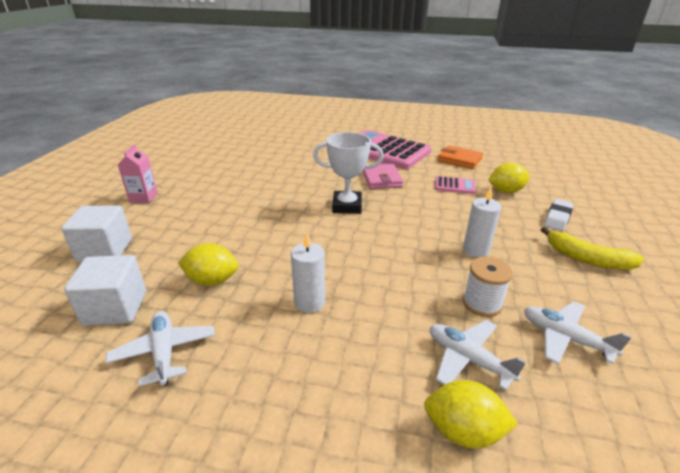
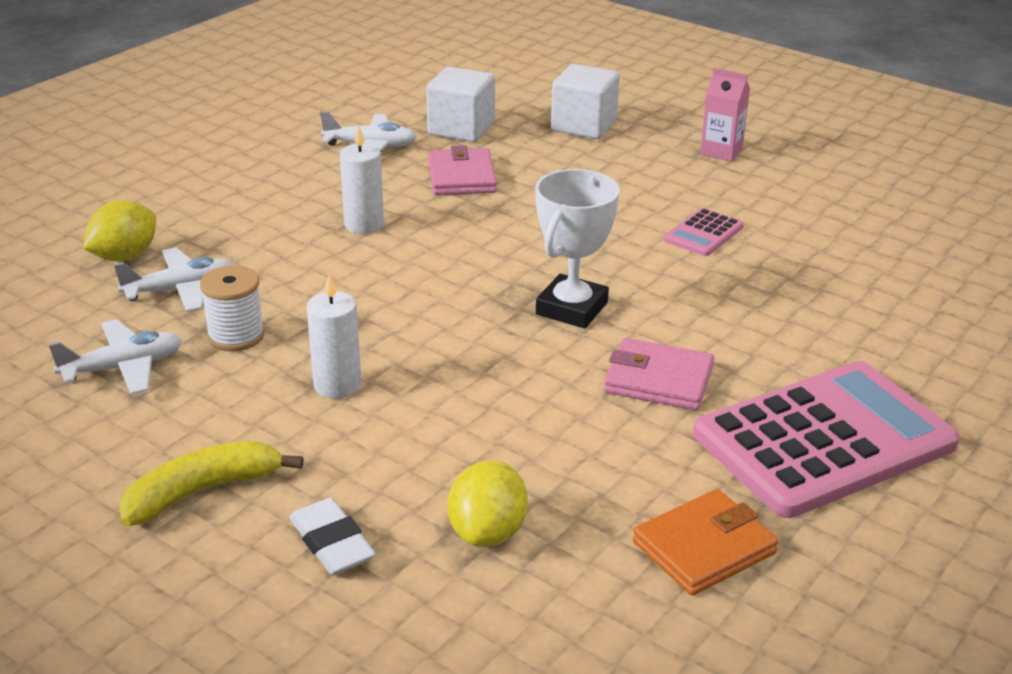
camera: 115 degrees right, 0 degrees up
(212, 280) = (461, 177): yellow lemon -> pink wallet
(454, 186) = (564, 467): pink calculator -> pink calculator (703, 233)

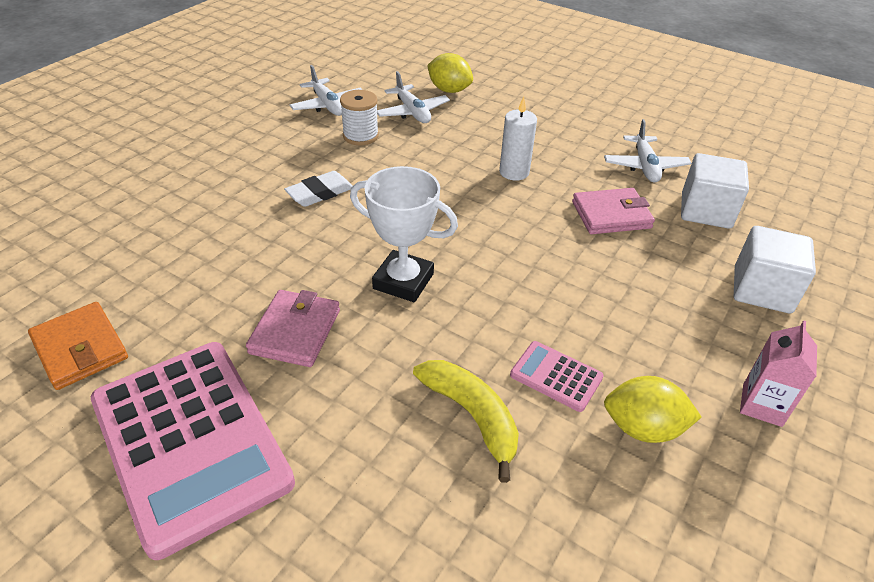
camera: 85 degrees right, 10 degrees up
(202, 491) = (207, 142): yellow banana -> yellow banana (472, 416)
(332, 543) = (147, 187): white eraser -> white eraser (320, 193)
(337, 385) = (303, 177): white candle -> none
(488, 532) = (135, 244): yellow lemon -> yellow lemon (643, 428)

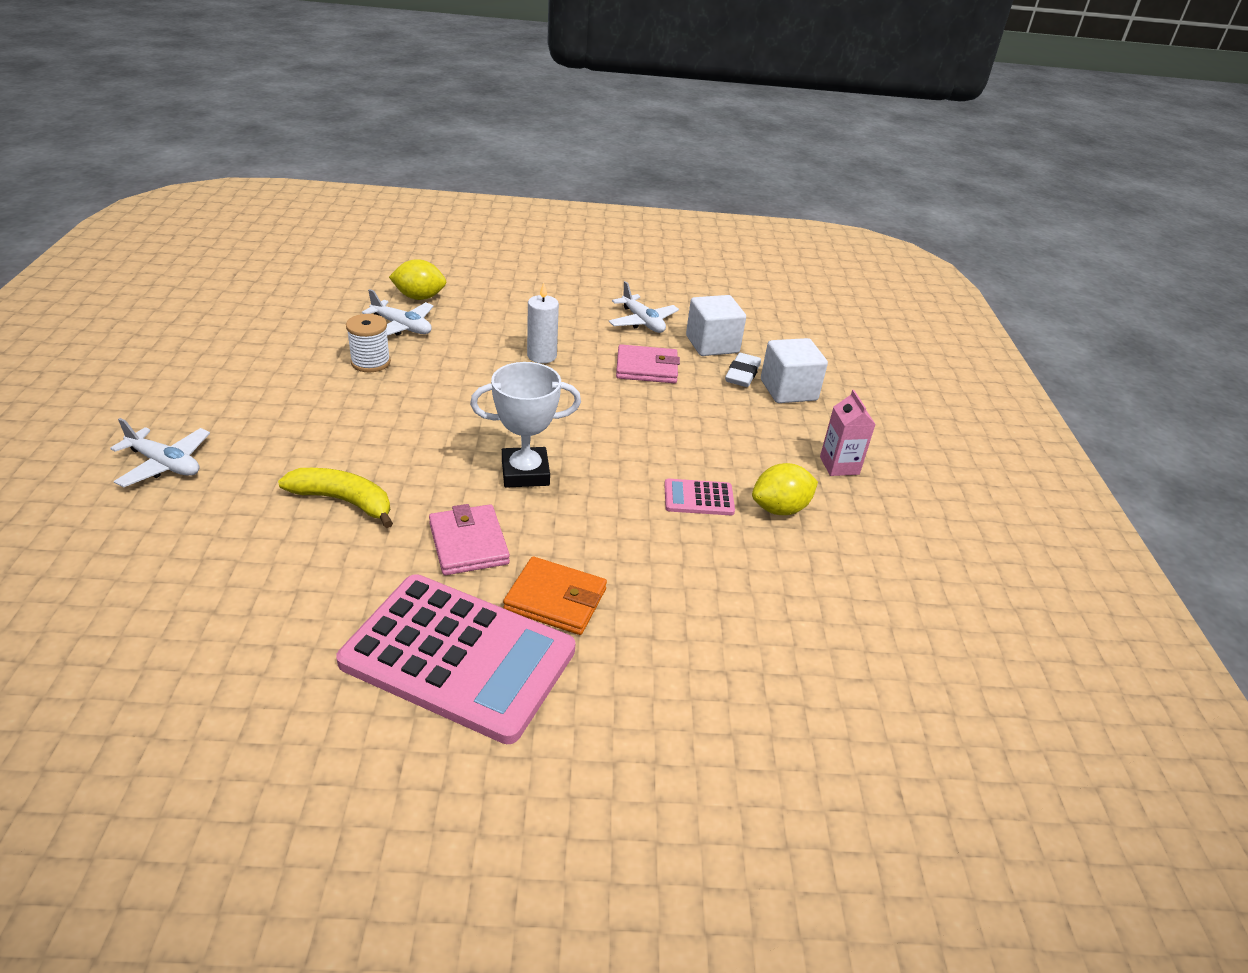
camera: 35 degrees left, 5 degrees down
(80, 349) = (274, 635): orange wallet -> orange wallet (555, 600)
(320, 193) = (380, 425): white eraser -> white eraser (742, 374)
(327, 105) = (307, 342): white plane -> white plane (165, 464)
(472, 416) = (663, 547): yellow banana -> yellow banana (344, 501)
(611, 215) = (646, 368): pink wallet -> pink wallet turned 45 degrees clockwise

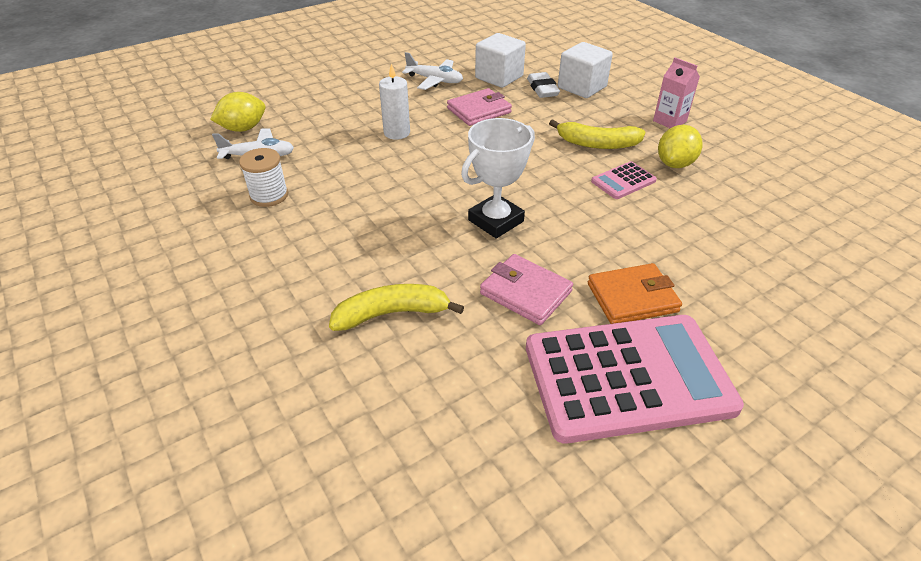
camera: 30 degrees left, 5 degrees up
(165, 464) = (191, 370): white plane -> none
(723, 452) = (597, 144): none -> yellow banana

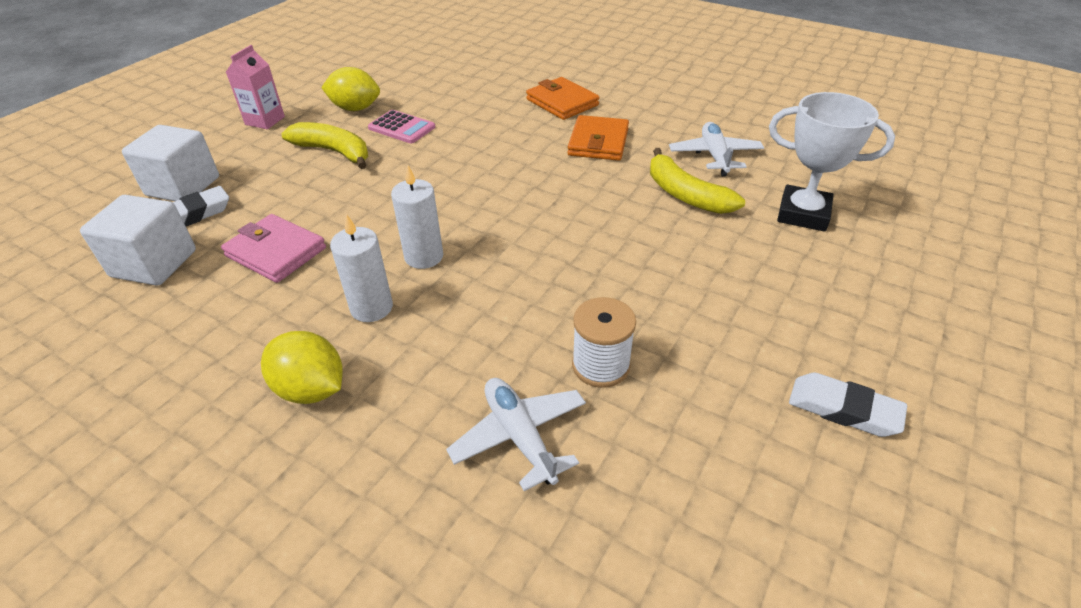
camera: 115 degrees left, 0 degrees up
(129, 275) = (843, 409): none -> white eraser
(243, 128) = (442, 524): yellow lemon -> yellow lemon (311, 389)
(428, 158) = (424, 256): none -> white candle
(435, 80) = (173, 330): white plane -> white plane (714, 156)
(495, 221) = (516, 178): white trophy -> white trophy (803, 214)
(525, 292) = (598, 142): pink wallet -> orange wallet
(597, 144) = (334, 152): yellow banana -> yellow banana turned 45 degrees counterclockwise
(627, 377) = (638, 94): pink calculator -> none

